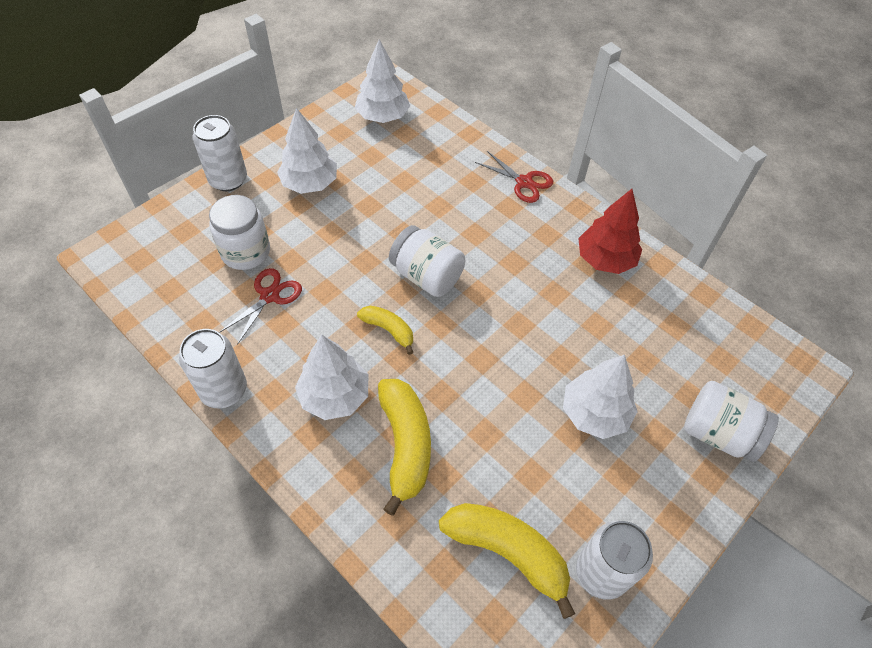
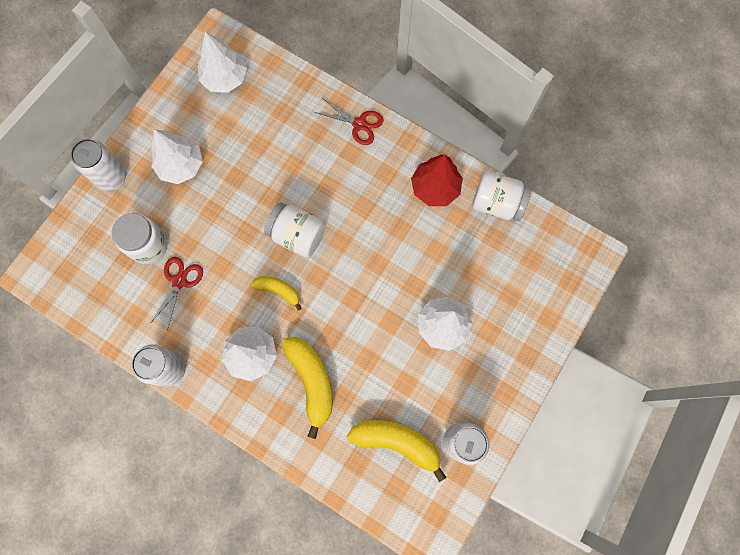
camera: 10 degrees left, 20 degrees up
(718, 433) = (532, 321): white jar -> white jar (497, 203)

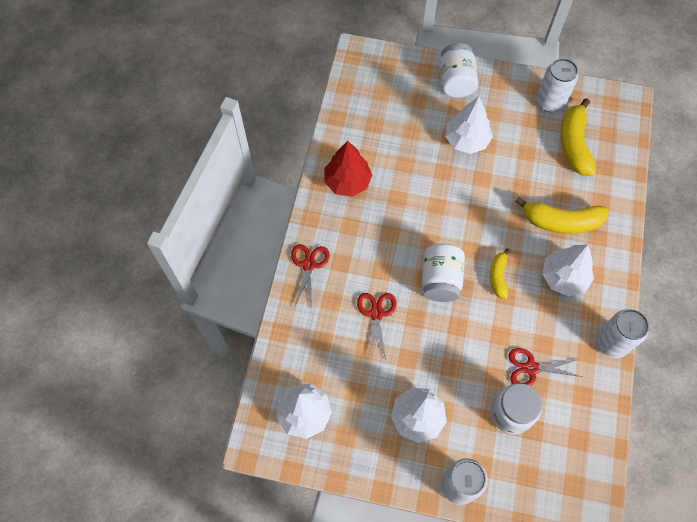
camera: 110 degrees left, 10 degrees down
(288, 166) = (376, 313): none -> red scissors
(312, 381) = (561, 221): yellow banana -> yellow banana turned 135 degrees counterclockwise
(497, 203) = (342, 131): white jar -> white jar (456, 81)

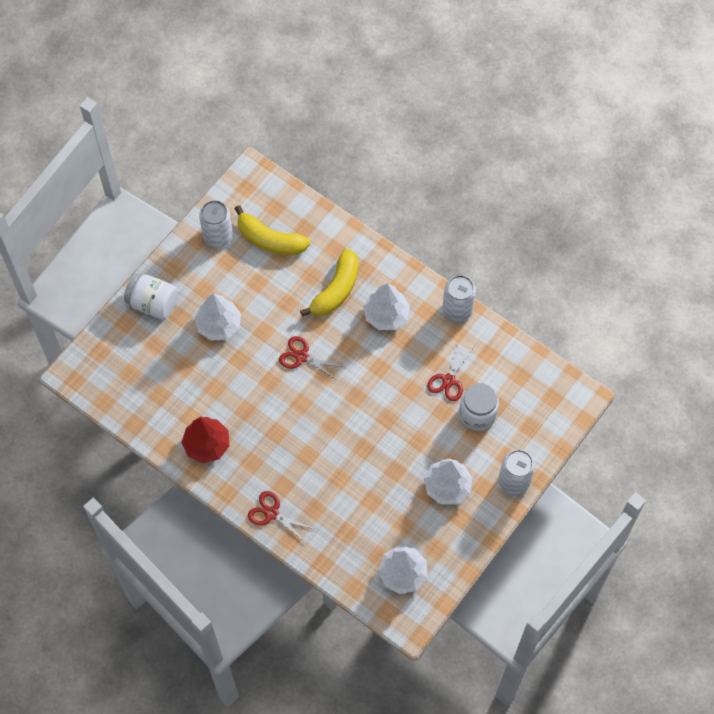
camera: 65 degrees left, 0 degrees up
(376, 313) = (344, 477): red scissors -> red scissors (301, 356)
(440, 280) = (340, 412): white jar -> none
(498, 276) = (360, 365): yellow banana -> none

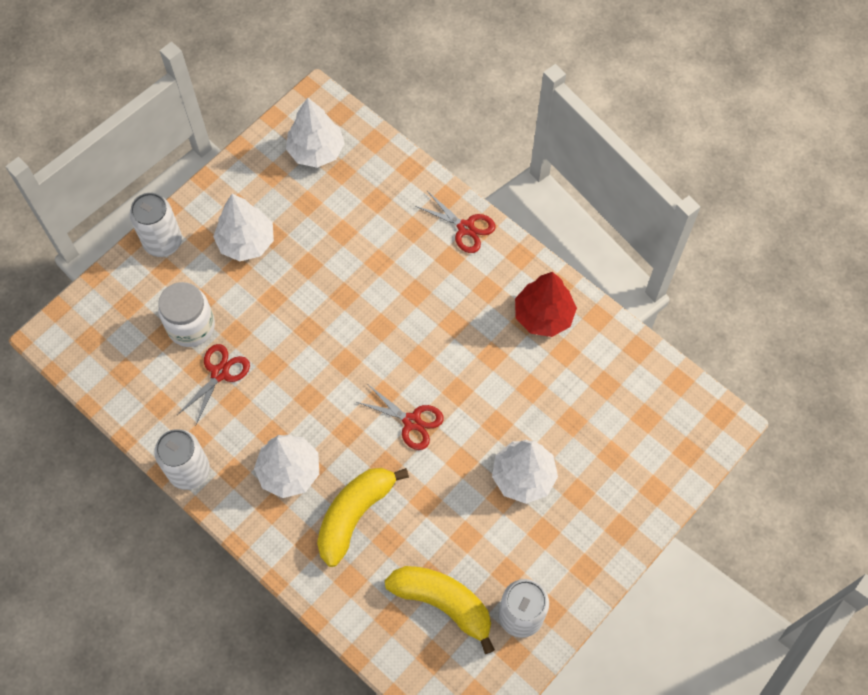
camera: 175 degrees left, 0 degrees up
(153, 303) = (616, 517): white jar -> none

